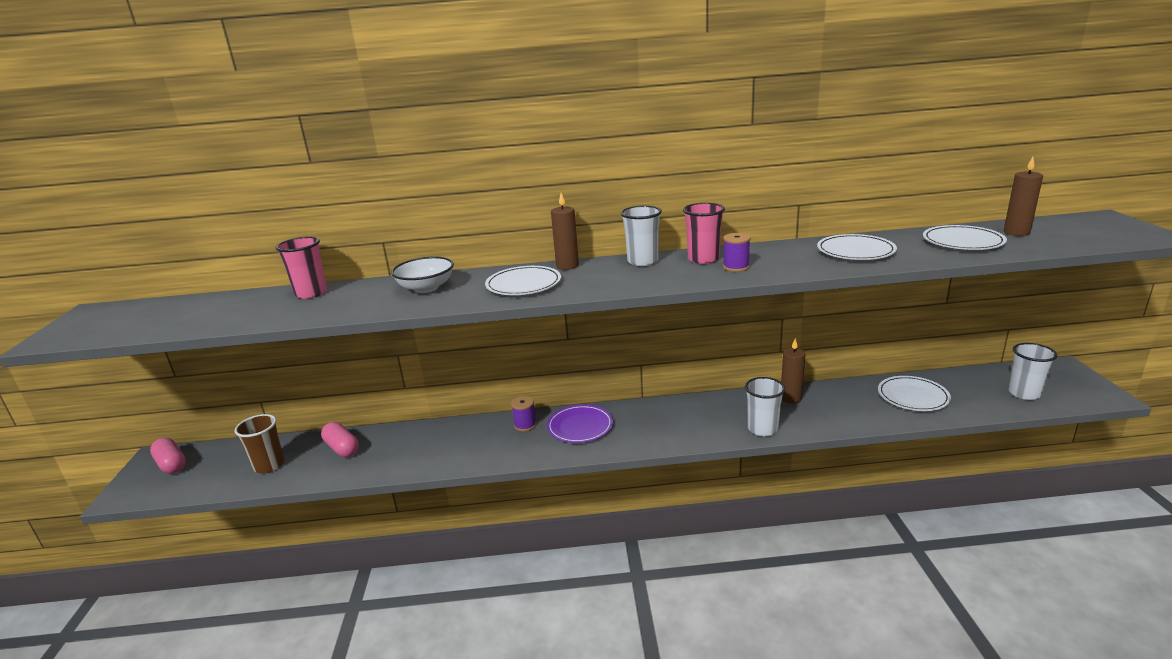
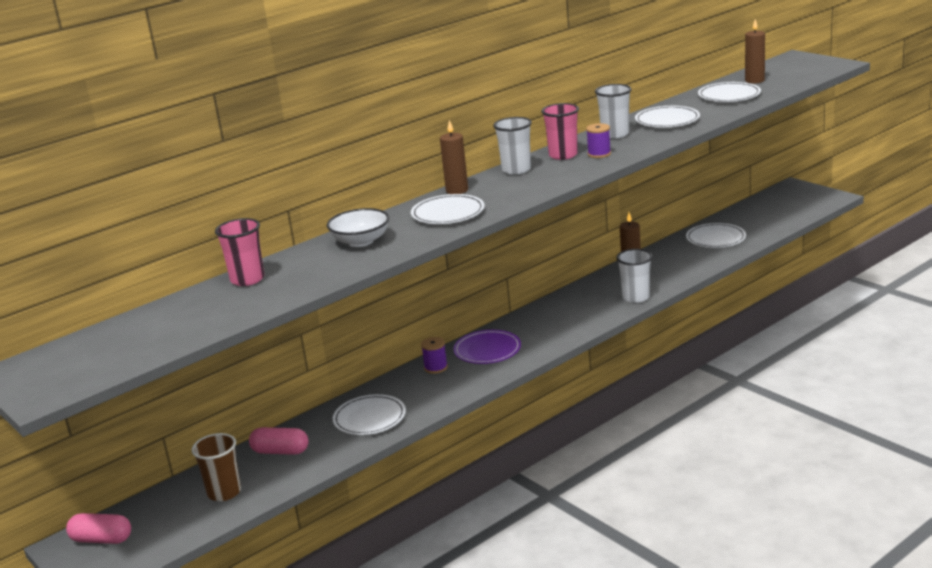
camera: 35 degrees left, 0 degrees up
(426, 449) = (369, 418): none -> white plate
(1024, 393) = (784, 212): white cup -> white cup (615, 134)

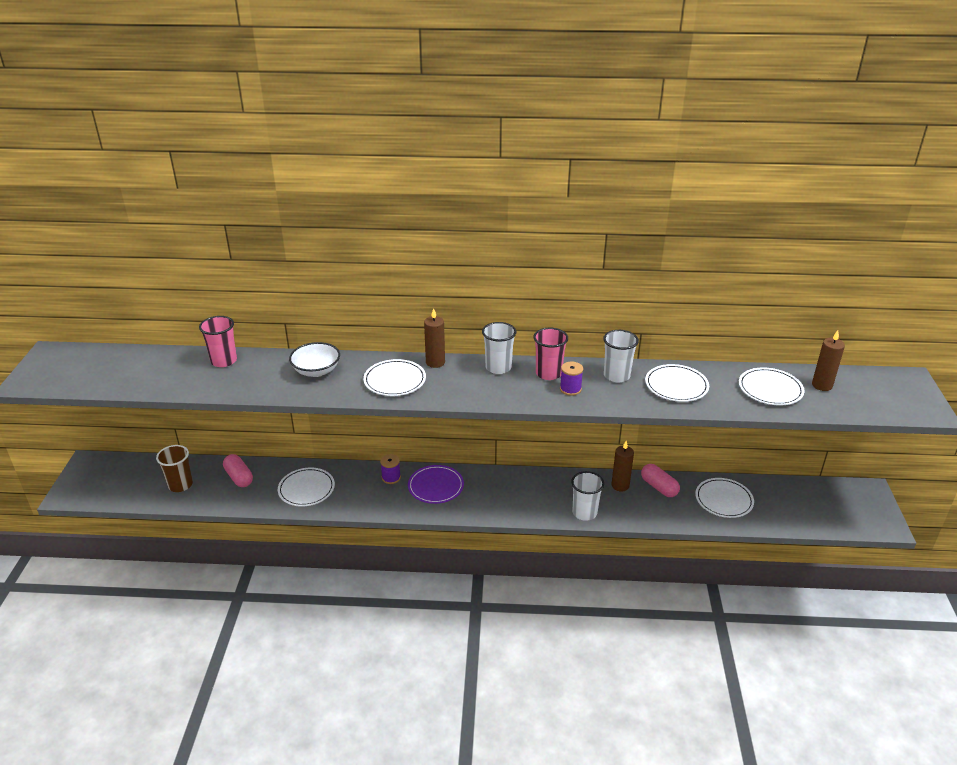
camera: 40 degrees right, 10 degrees up
(102, 540) = (102, 471): pink capsule -> pink capsule (659, 487)

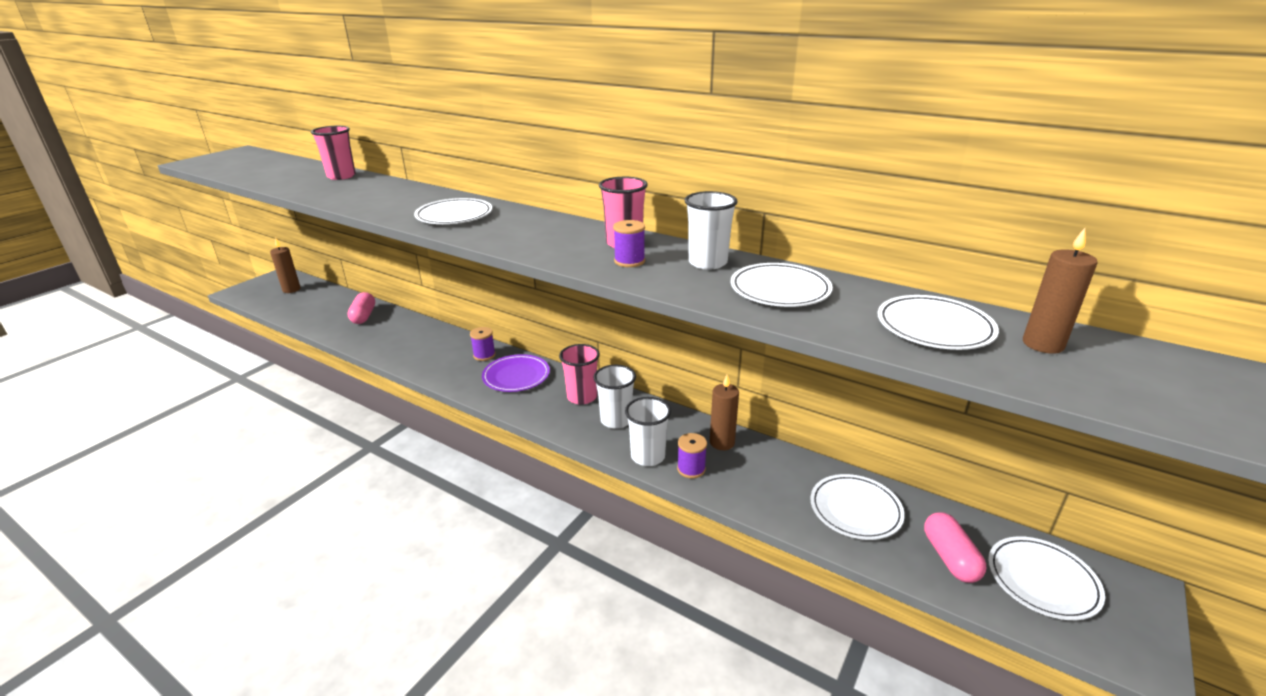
camera: 30 degrees right, 5 degrees down
(180, 485) = (316, 308): brown cup -> none
(306, 489) = (402, 341): white plate -> white plate (1042, 580)
(316, 371) = (399, 196): white bowl -> none
(435, 362) = (516, 211): brown candle -> brown candle (291, 289)
(498, 367) = (575, 227): white cup -> white cup (616, 420)
(500, 486) = (582, 397): none -> pink cup
(617, 511) = (691, 469): none -> purple spool
(659, 487) = (772, 462): pink capsule -> pink capsule (949, 558)

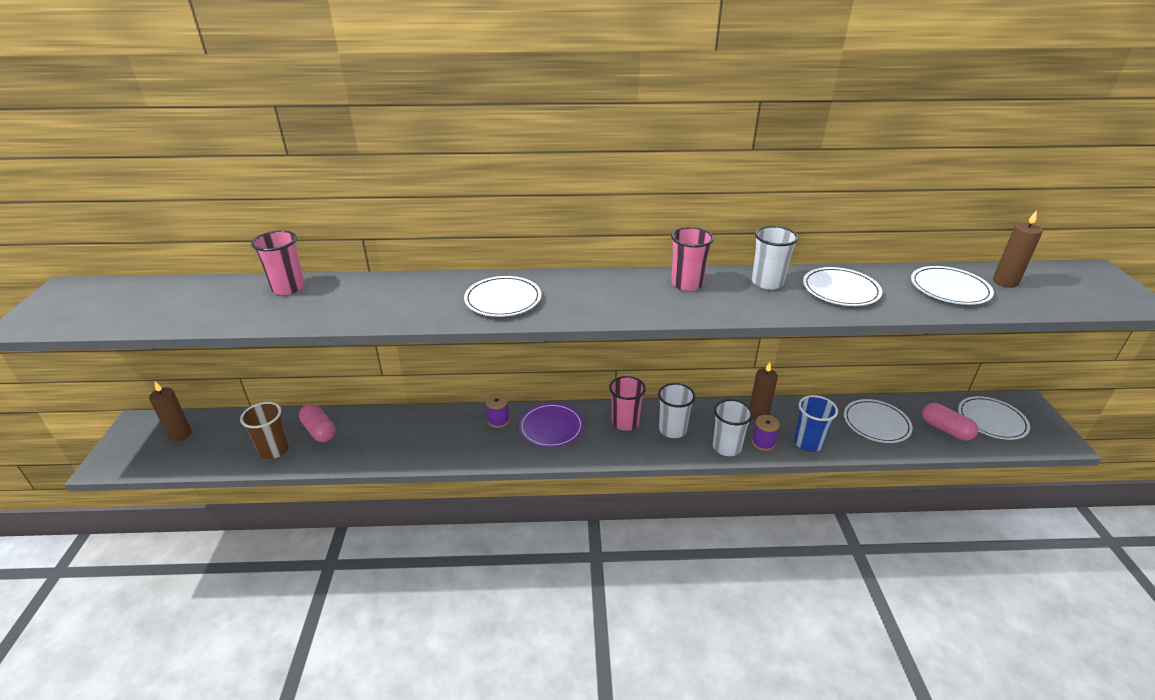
camera: 35 degrees left, 5 degrees up
(324, 318) = (274, 450): none -> brown cup
(629, 261) = (718, 299): purple spool -> none
(741, 491) = (808, 443): none -> blue cup

